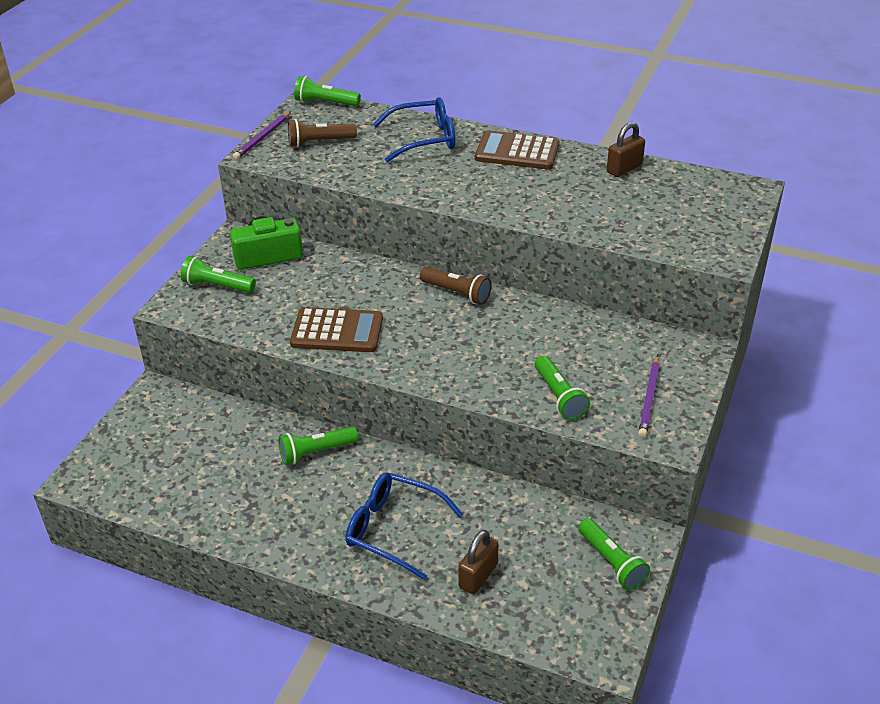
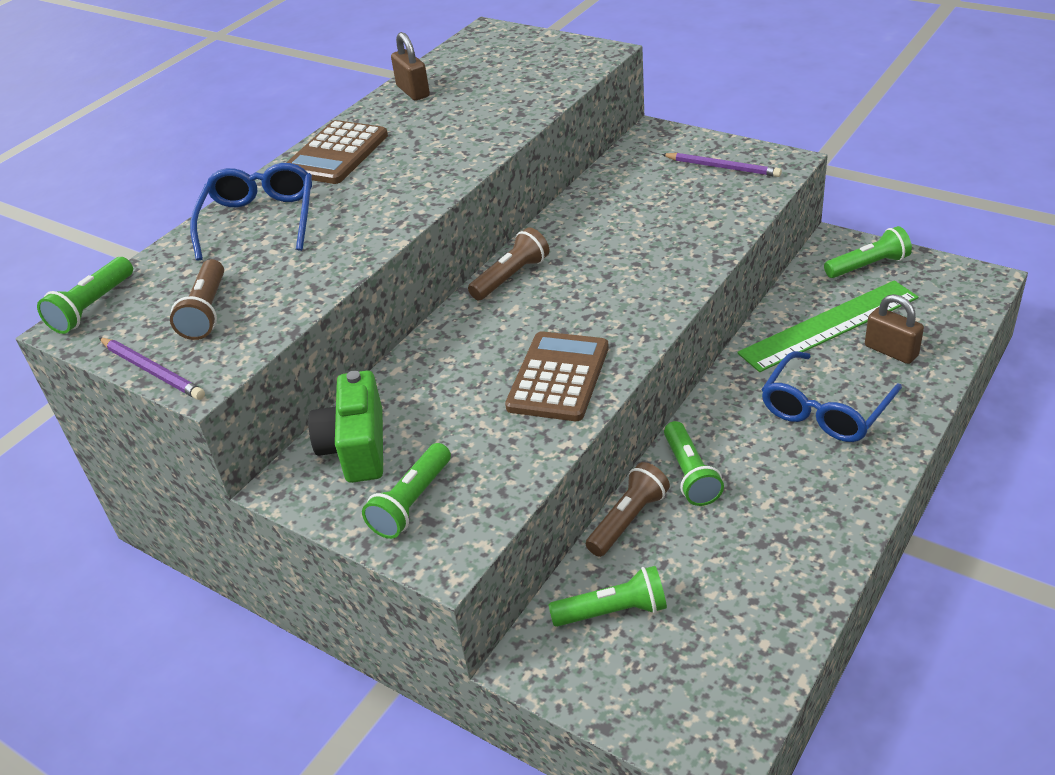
camera: 75 degrees left, 0 degrees up
(270, 423) = (628, 520): none -> brown flashlight
(510, 532) = (829, 325): none -> green ruler
(559, 396) = (712, 218): green flashlight -> green flashlight (613, 611)

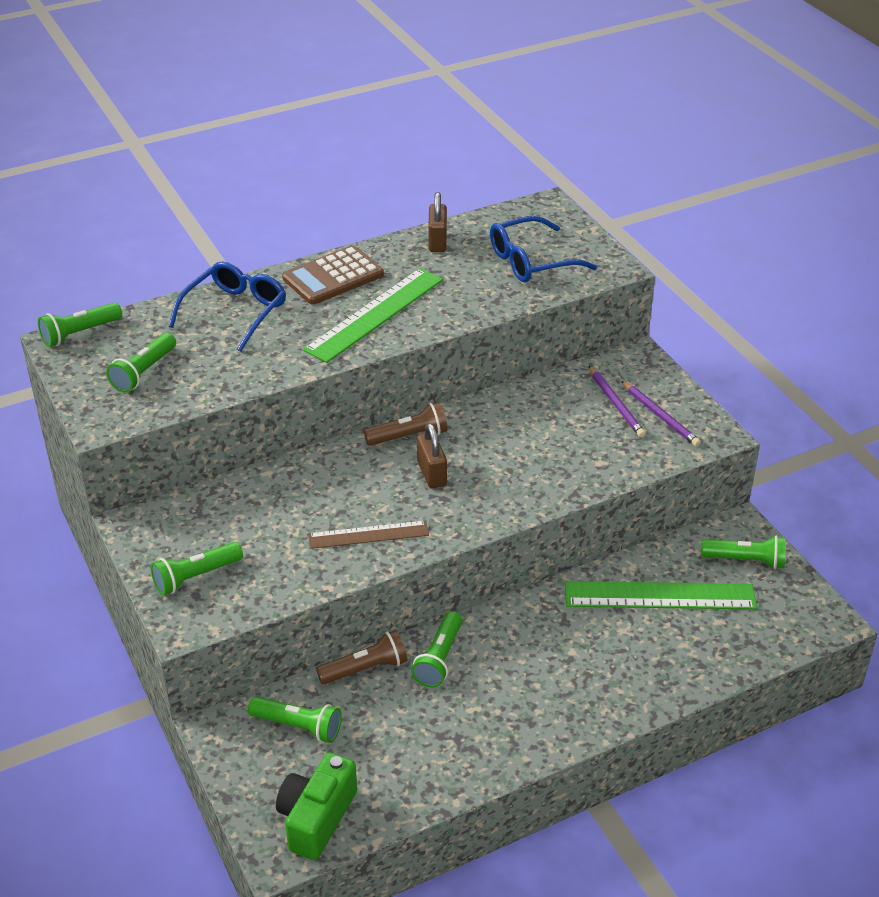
camera: 25 degrees right, 0 degrees up
(153, 371) = (79, 402): purple pencil -> purple pencil (616, 404)
(207, 311) = (144, 372): brown flashlight -> green flashlight
(356, 447) = (194, 519): green camera -> green camera (316, 818)
(413, 167) = (375, 314): none -> green ruler
(558, 377) = (368, 535): brown calculator -> brown ruler
(825, 410) = (586, 662): blue glasses -> blue glasses (531, 261)
(891, 351) = (686, 642): brown padlock -> brown padlock (432, 473)

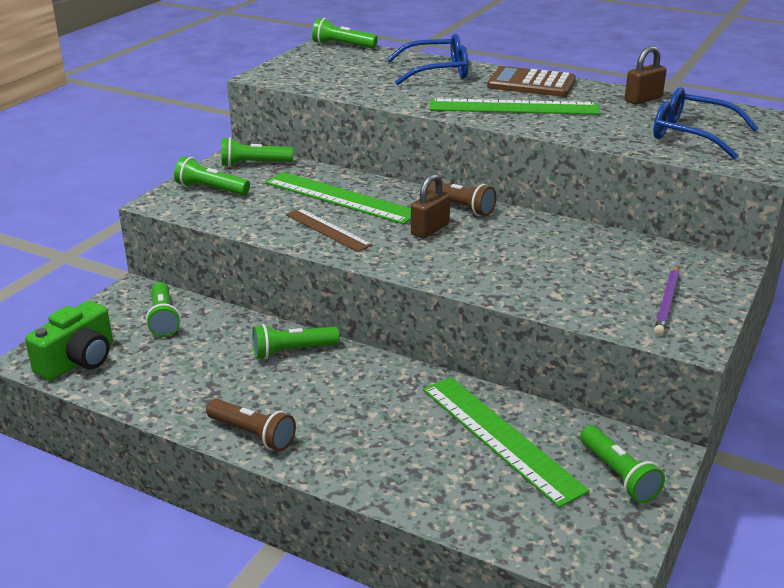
camera: 55 degrees right, 10 degrees down
(144, 372) = (331, 70): green flashlight -> green flashlight (254, 164)
(312, 498) = (340, 198): none -> green ruler
(316, 818) = (78, 360): green camera -> green camera turned 135 degrees clockwise
(365, 669) = (248, 323): brown flashlight -> brown flashlight (252, 434)
(616, 404) = (645, 276): purple pencil -> none

